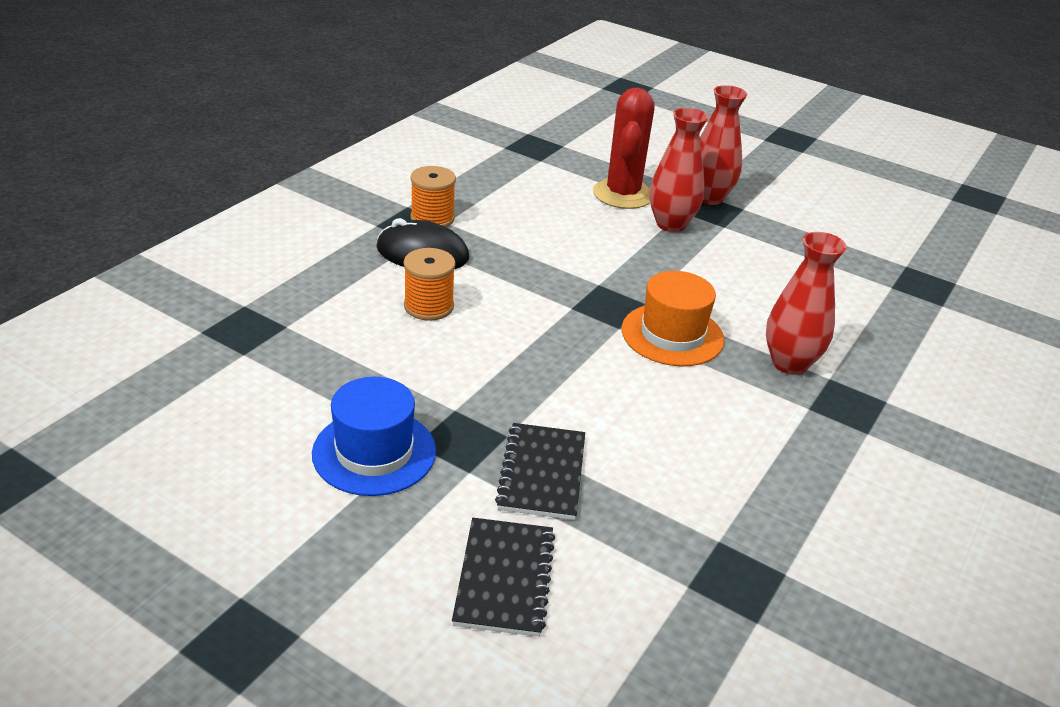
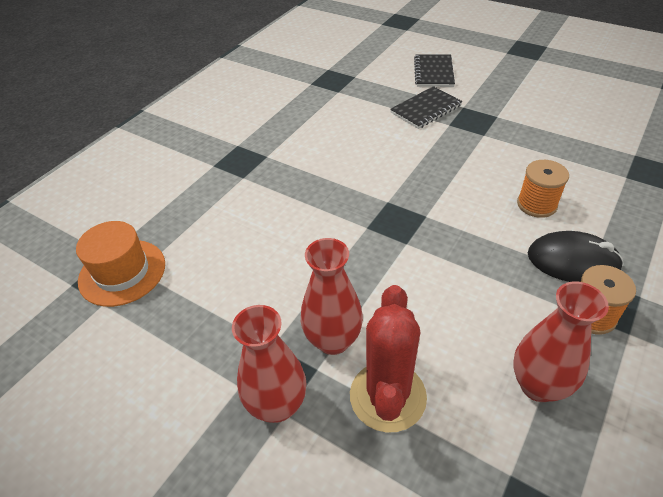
camera: 175 degrees left, 10 degrees up
(374, 452) = (516, 110): blue hat -> none
(542, 473) = (426, 109): black notebook -> black notebook turned 45 degrees clockwise
(672, 335) = (347, 199): orange hat -> orange hat (122, 272)
(789, 363) = (267, 185): red vase -> red vase (538, 385)

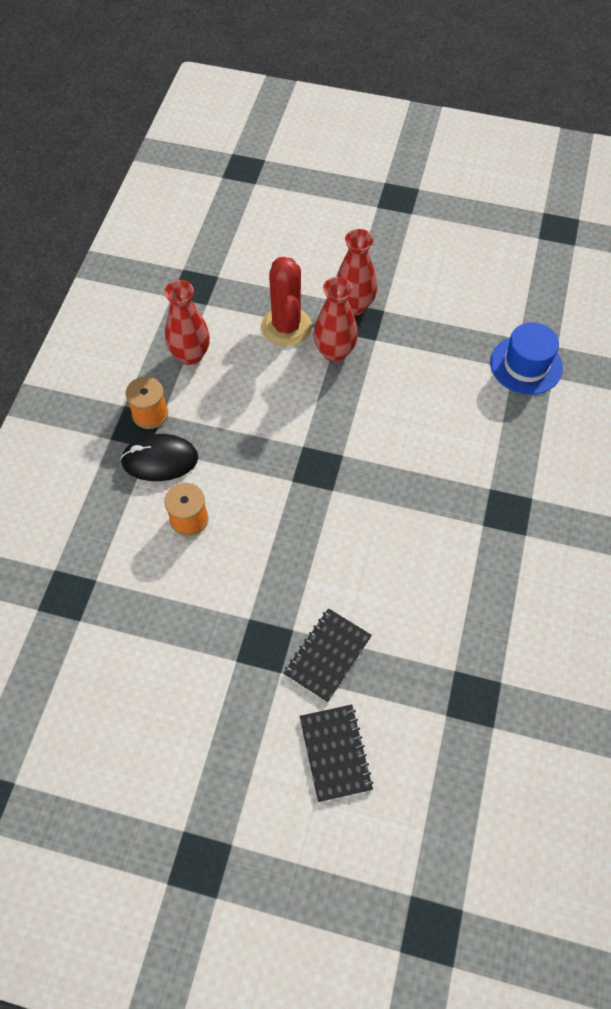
camera: 160 degrees right, 15 degrees up
(122, 272) = (526, 365): orange hat -> blue hat

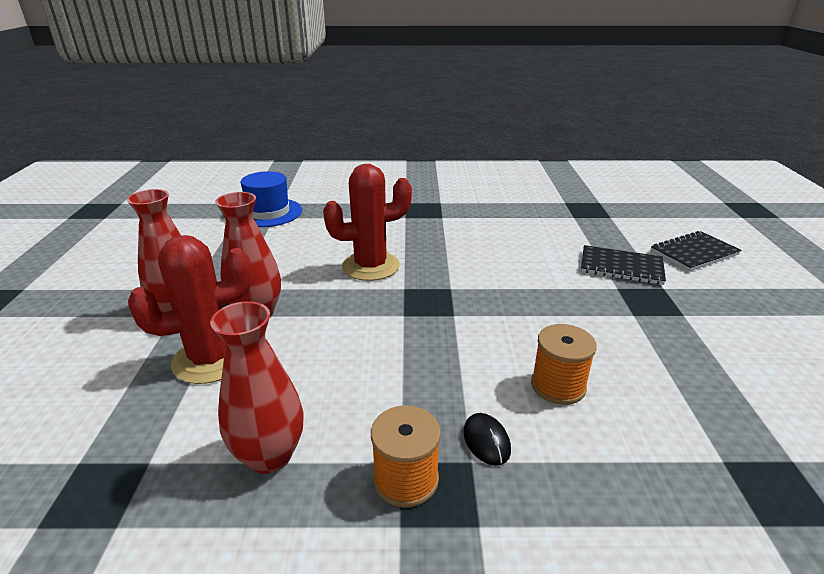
camera: 105 degrees left, 30 degrees down
(160, 460) = (486, 441): black mouse -> black mouse, size x0.52
(387, 437) = (371, 266): none -> red cactus

